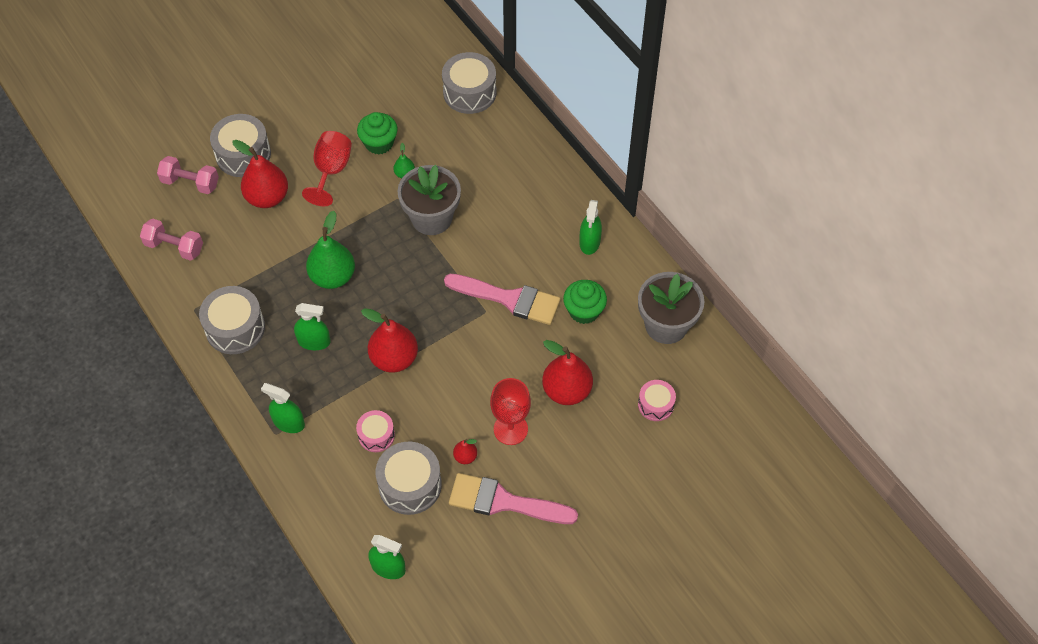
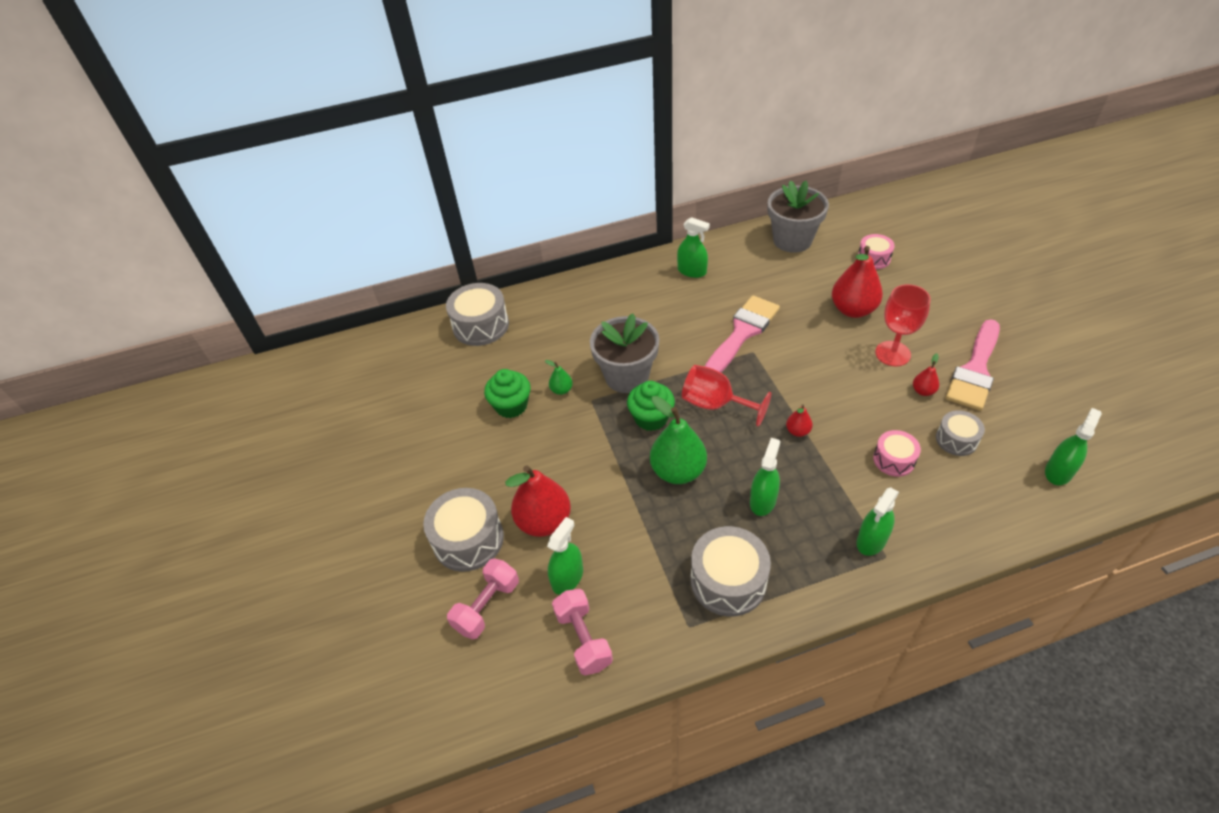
camera: 70 degrees left, 10 degrees down
(174, 247) = (583, 639): pink dumbbell -> pink dumbbell turned 60 degrees counterclockwise
(221, 225) = (567, 578): none -> green spray bottle
(331, 171) = (531, 453): red goblet -> red goblet (715, 404)
(394, 359) = (798, 431): red pear -> red pear, size x0.47
(410, 485) = (956, 439): grey drum -> grey drum, size x0.59
(584, 311) = (767, 286): green cupcake -> green cupcake (651, 418)

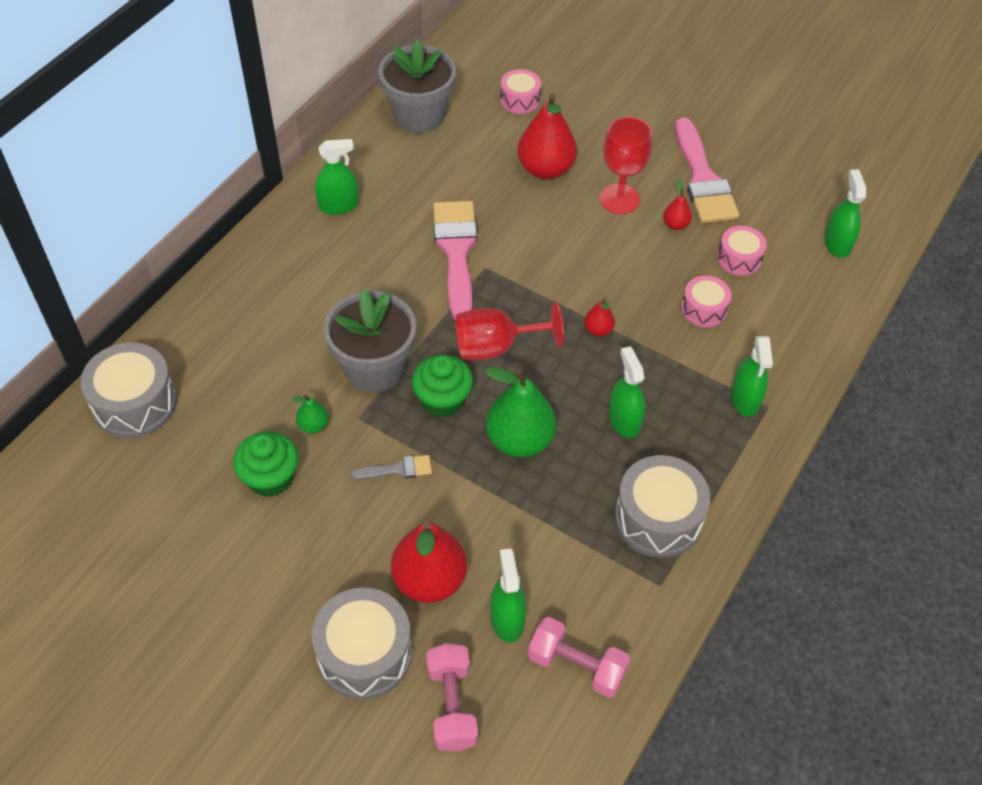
camera: 45 degrees left, 5 degrees up
(585, 443) = (397, 469): none -> grey brush
(956, 439) = (739, 259): grey drum -> pink drum

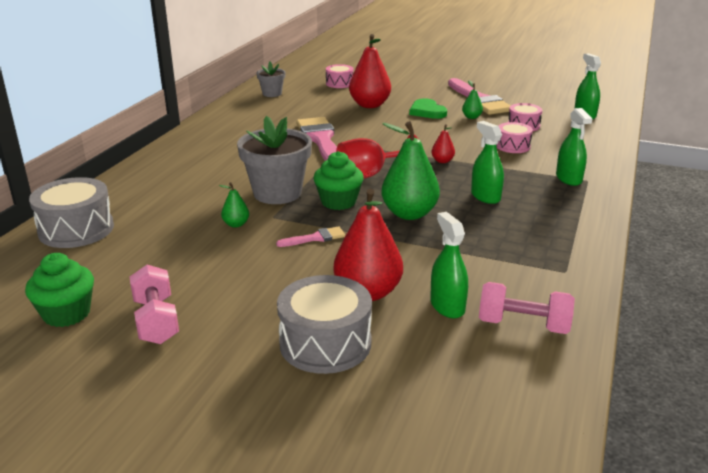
camera: 10 degrees left, 25 degrees down
(270, 478) = (206, 254): green cupcake -> green cupcake (66, 313)
(338, 205) = (225, 130): green spray bottle -> none
(397, 469) = (315, 238): grey brush -> pink brush
(419, 116) = (272, 93): grey flower pot -> grey flower pot, size x0.54
(451, 705) = (422, 365): pink dumbbell -> pink dumbbell (156, 321)
(619, 199) = (427, 111): red goblet -> green heart
(658, 518) = (541, 238): grey drum -> none
(675, 225) = (471, 117): red pear -> green pear

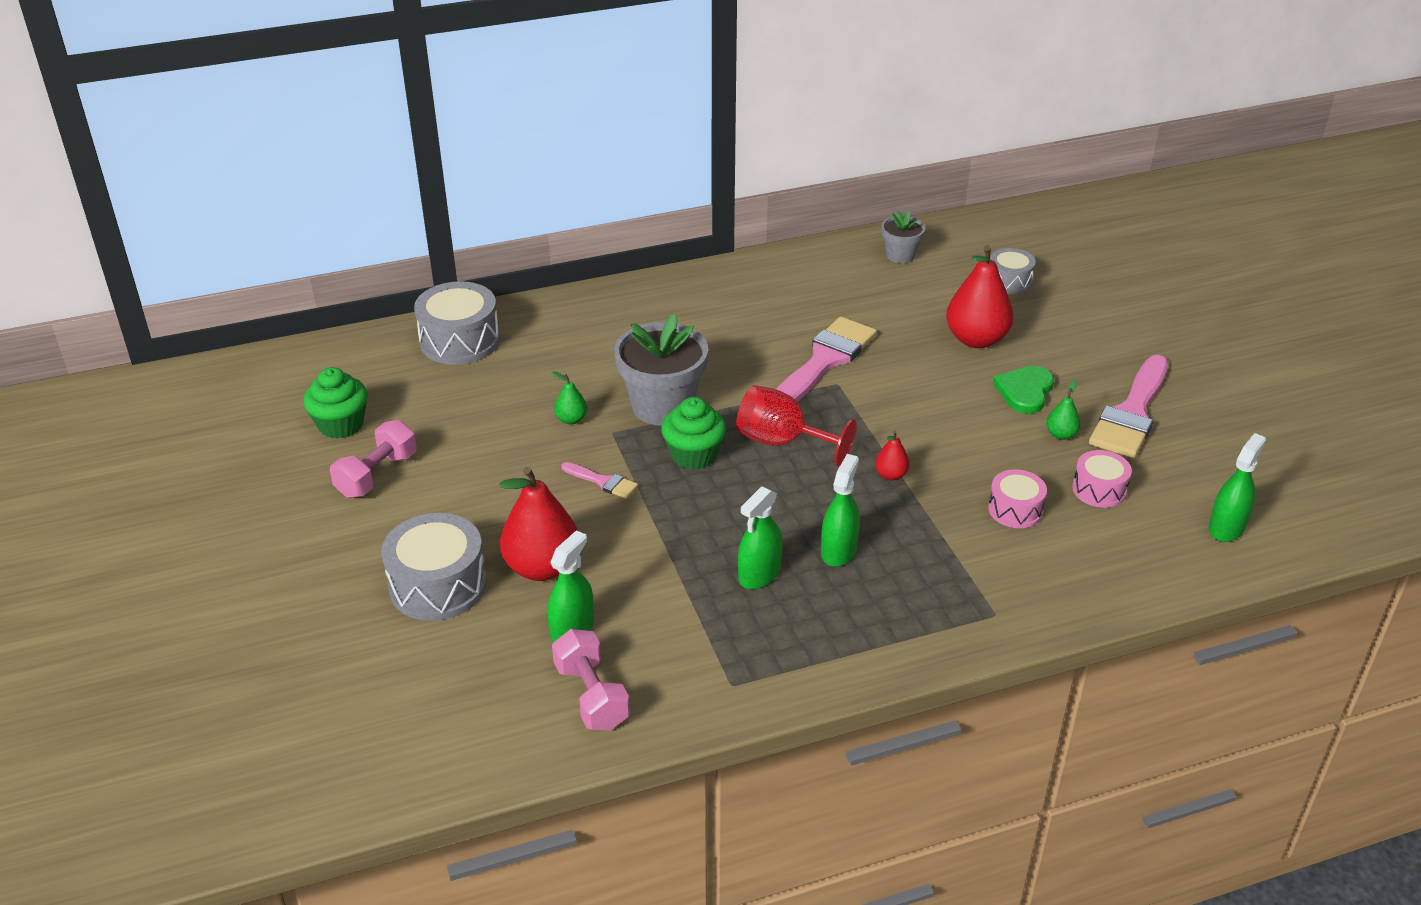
camera: 50 degrees right, 10 degrees up
(339, 83) = (1009, 281): pink drum -> grey drum
(409, 214) = (727, 515): green pear -> none
(568, 179) = (978, 596): green spray bottle -> green spray bottle (759, 574)

